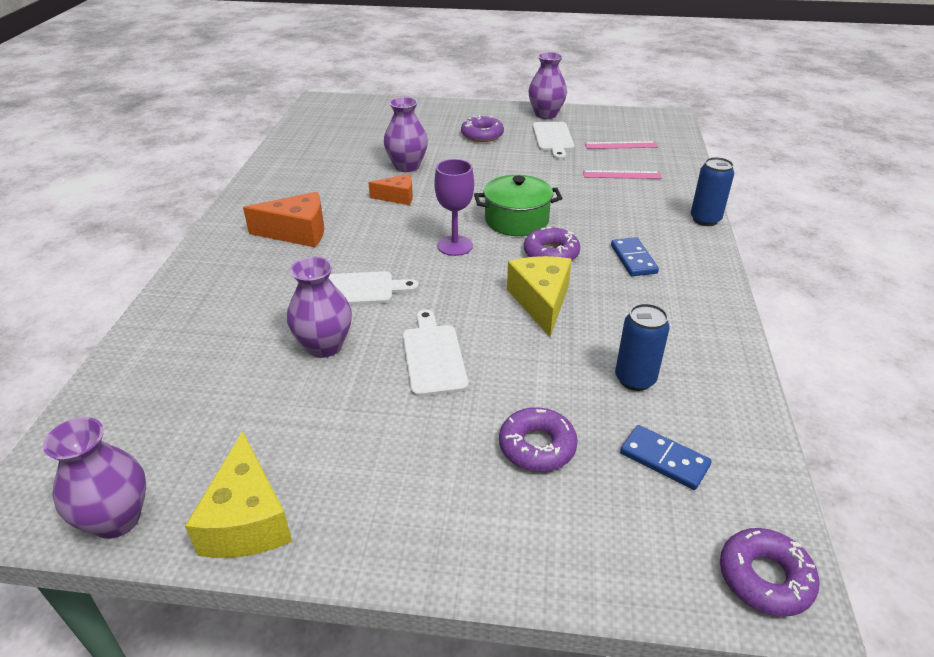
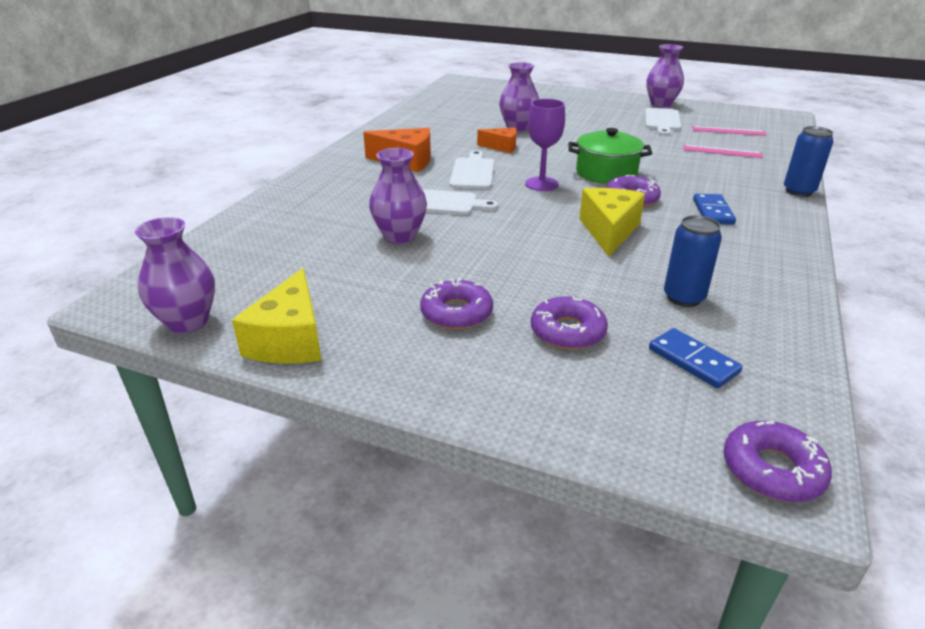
camera: 15 degrees right, 5 degrees down
(433, 356) = (493, 256): white cutting board -> white cutting board (473, 172)
(482, 135) = (595, 113): purple donut -> purple donut (456, 313)

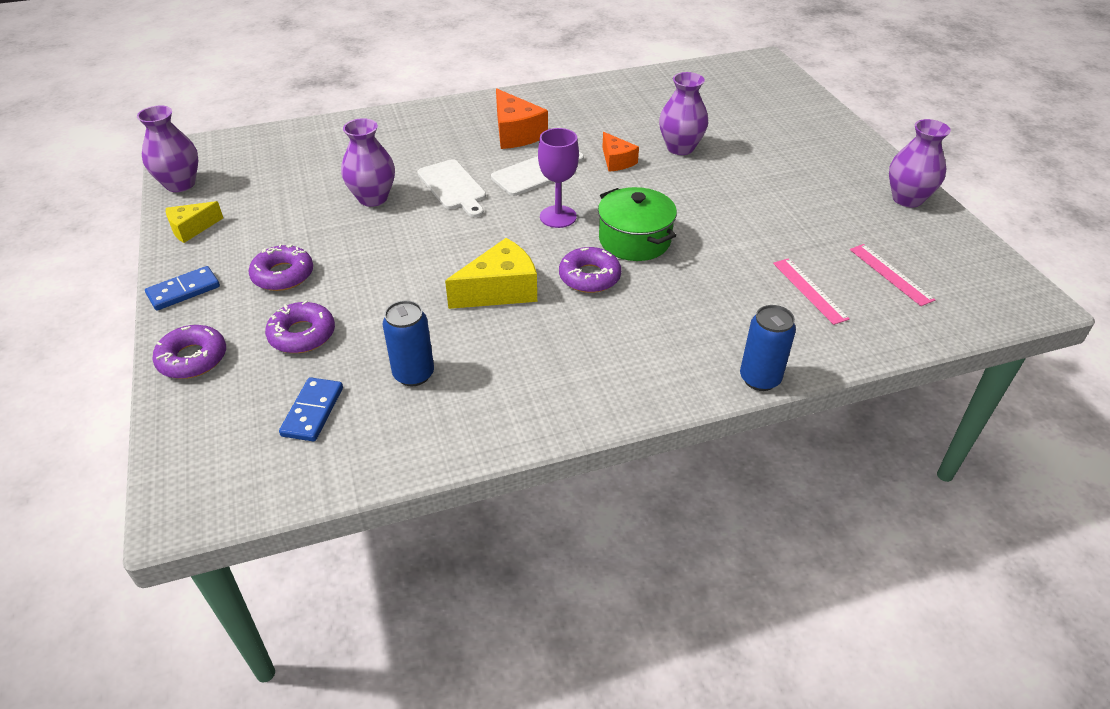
camera: 50 degrees right, 10 degrees up
(290, 340) = (191, 229): yellow cheese -> yellow cheese, size x0.62
(662, 121) = (848, 219): white cutting board -> none
(713, 212) = (621, 335): blue domino -> blue domino (184, 291)
(772, 470) = (195, 493): purple donut -> purple donut (192, 358)

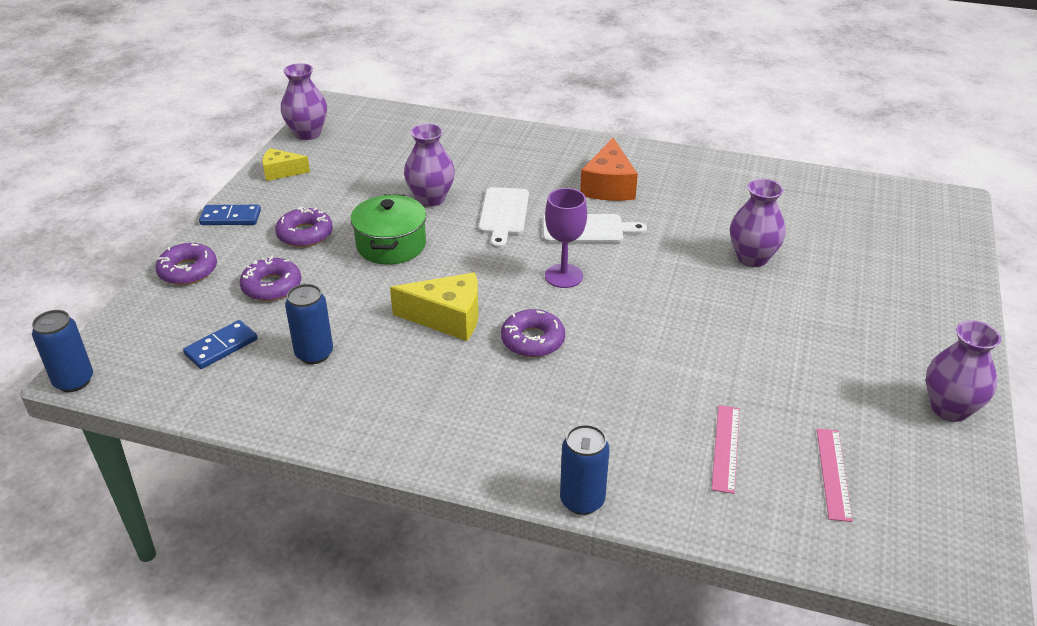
camera: 35 degrees right, 5 degrees down
(182, 522) = (74, 381): none -> blue can
(617, 161) = (674, 246): orange cheese -> none
(634, 240) = (609, 326): green pot -> green pot (391, 245)

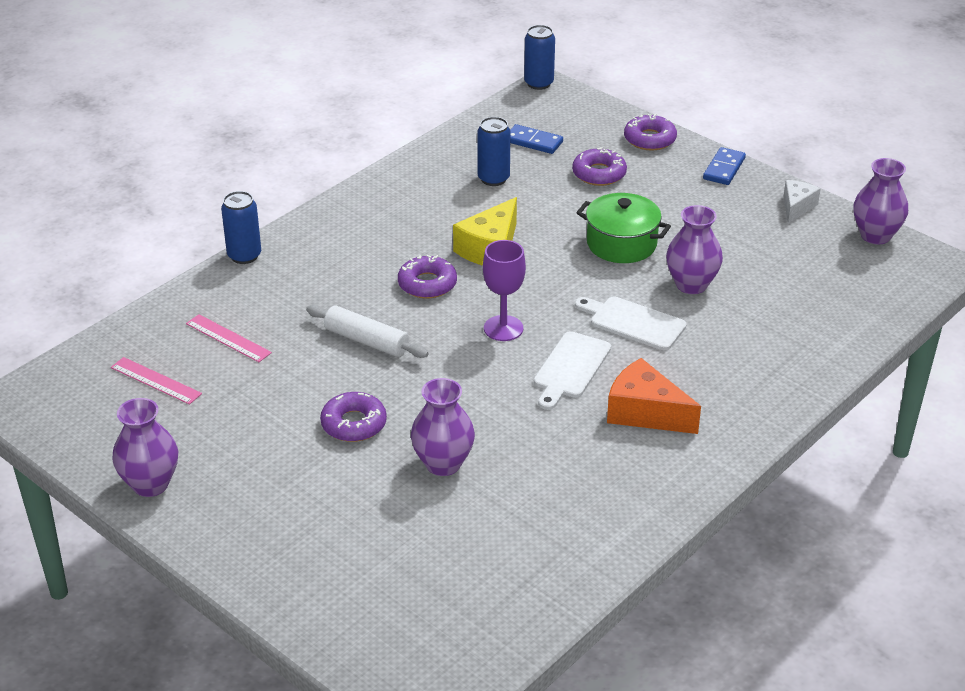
camera: 115 degrees right, 0 degrees up
(221, 347) = (533, 142): blue domino -> blue domino turned 45 degrees counterclockwise
(281, 172) = (796, 207): yellow cheese -> white cheese
(305, 234) = (670, 202): purple donut -> purple donut (354, 424)
(647, 349) = (367, 341): none -> white rolling pin

